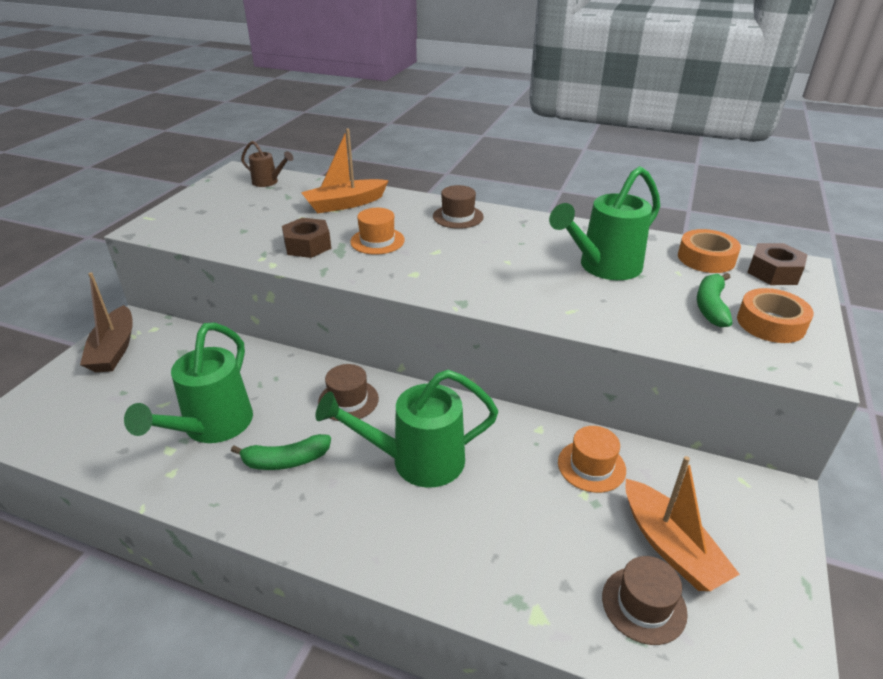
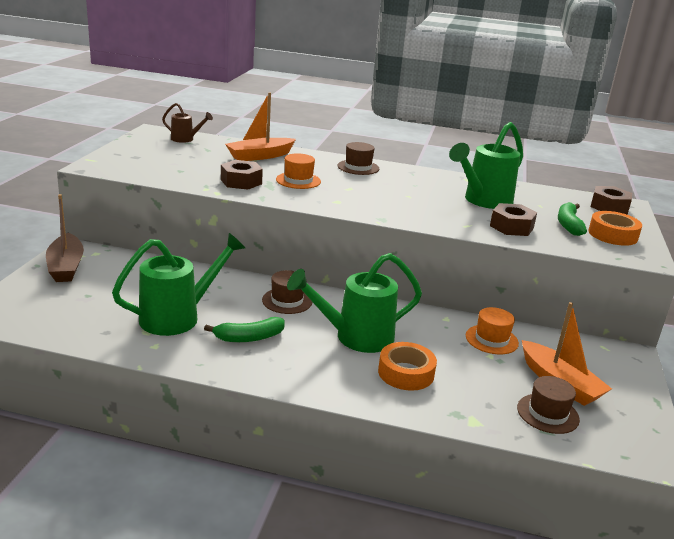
camera: 10 degrees left, 10 degrees down
(212, 427) = (177, 317): green watering can -> green watering can turned 135 degrees counterclockwise
(631, 312) = (511, 227): none -> brown nut
(706, 258) = (558, 198): orange tape -> orange tape (406, 373)

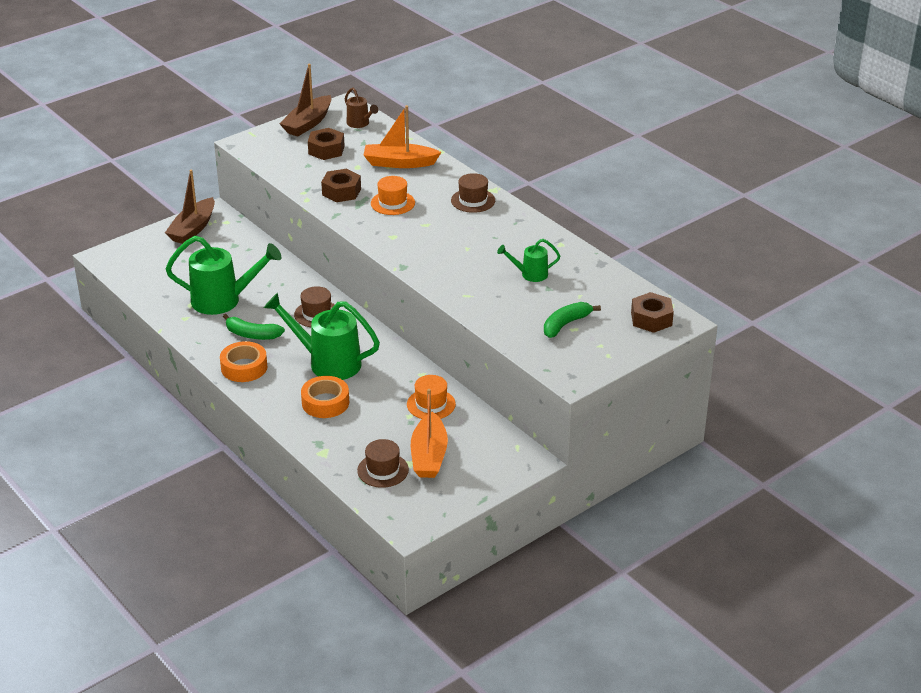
camera: 40 degrees right, 10 degrees up
(137, 145) = (308, 123): none -> brown boat
(484, 201) = (530, 274): green watering can -> green watering can, size x0.52
(511, 227) = (505, 309): brown nut -> brown nut (326, 150)
(612, 235) = (589, 347): orange tape -> orange tape (244, 367)

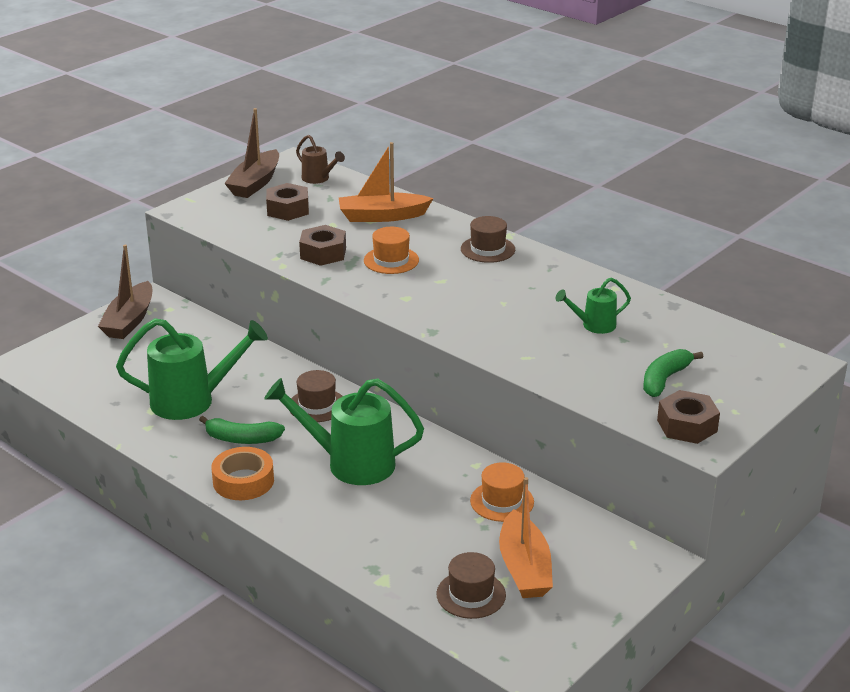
camera: 10 degrees left, 5 degrees down
(325, 402) = (364, 514): orange tape -> none
(651, 319) = (765, 363): brown nut -> brown nut (687, 426)

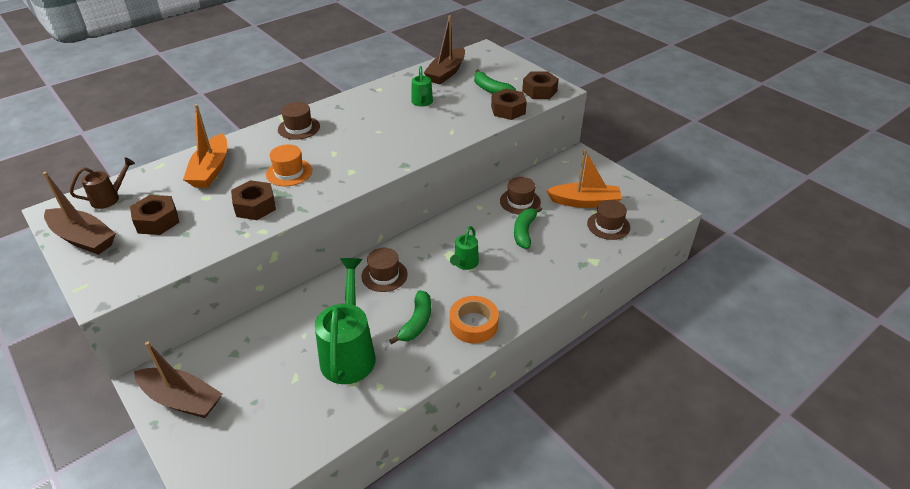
camera: 80 degrees left, 10 degrees up
(351, 463) = (464, 264): green watering can -> green watering can, size x0.52
(431, 510) = (524, 232): none -> green banana
(502, 501) = (520, 201): orange hat -> brown hat
(609, 399) = (508, 110): none -> brown nut
(695, 335) = (446, 73): none -> brown boat

